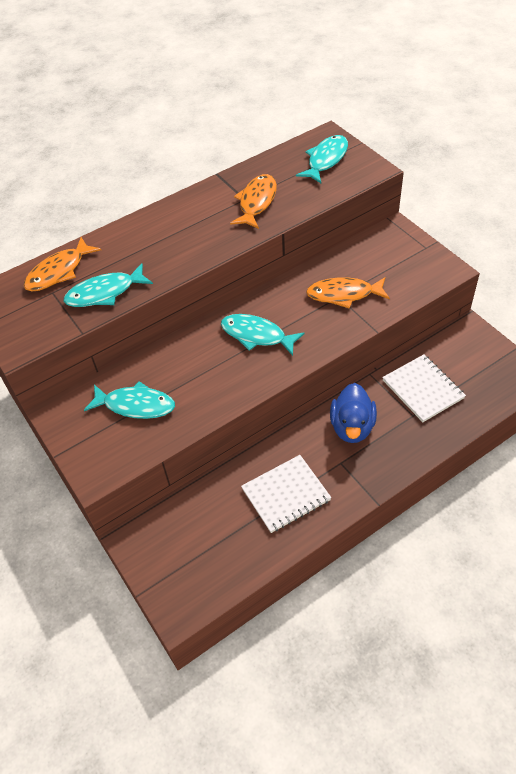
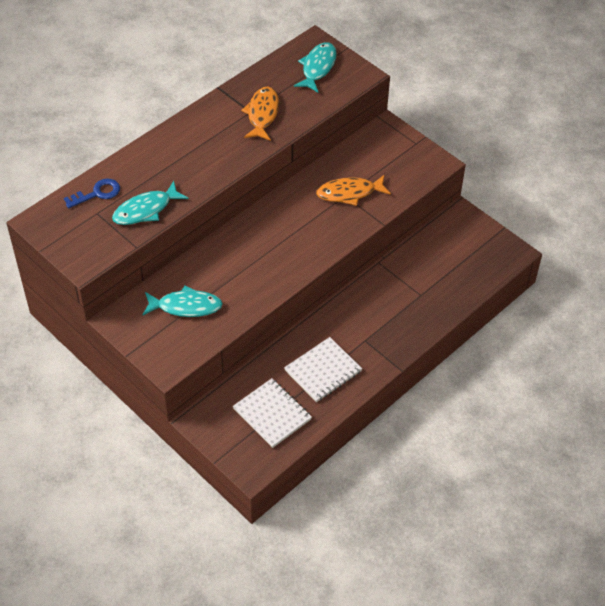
camera: 15 degrees left, 0 degrees up
(59, 271) = (97, 193): orange fish -> blue key
(257, 335) = (279, 236): turquoise fish -> none
(352, 427) = (370, 309): blue duck -> none
(423, 389) = (426, 271): white notebook -> white notebook (272, 414)

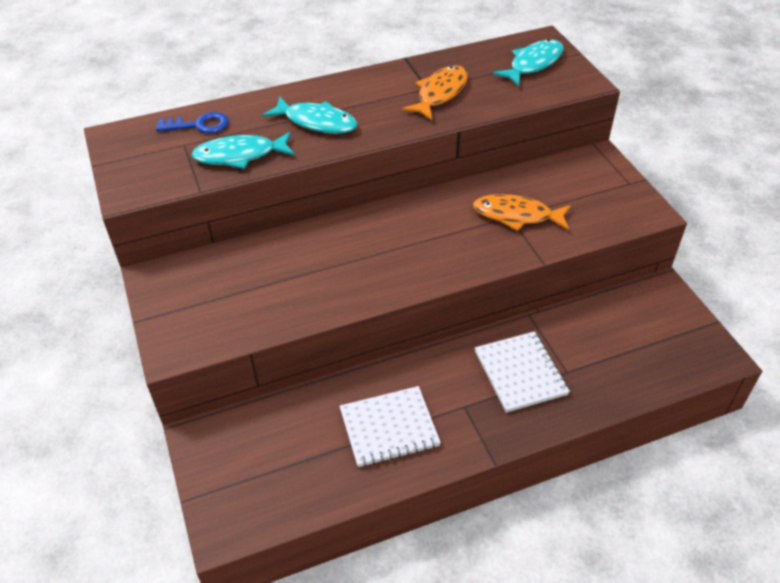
camera: 25 degrees right, 5 degrees down
(186, 306) = (242, 286): turquoise fish -> turquoise fish (316, 122)
(272, 414) = (292, 462): white notebook -> white notebook (520, 373)

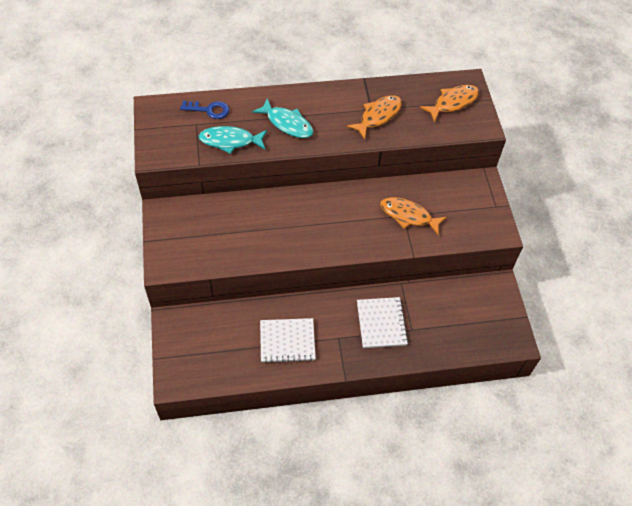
camera: 10 degrees right, 10 degrees up
(533, 64) = (453, 103): turquoise fish -> orange fish

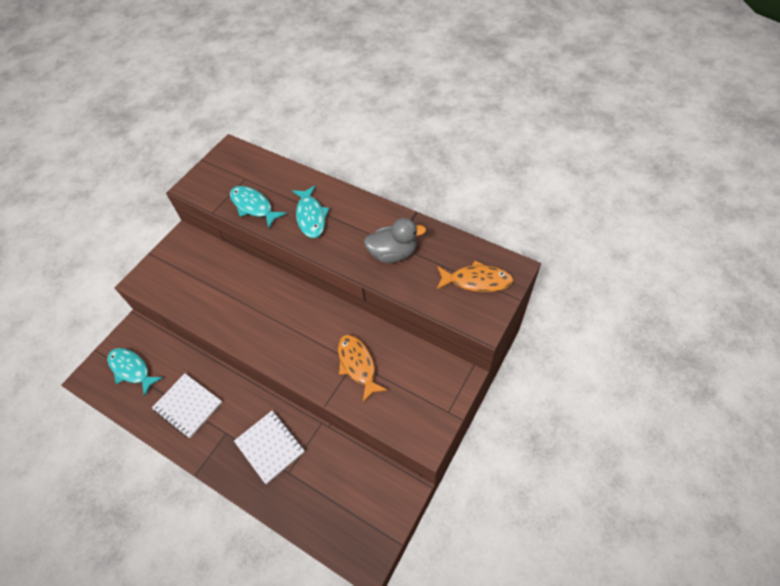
camera: 45 degrees right, 0 degrees up
(207, 349) = (132, 369): none -> turquoise fish
(209, 110) = (266, 172): blue key -> none
(378, 116) = (393, 253): orange fish -> grey duck
(381, 323) = (270, 447): white notebook -> white notebook turned 75 degrees counterclockwise

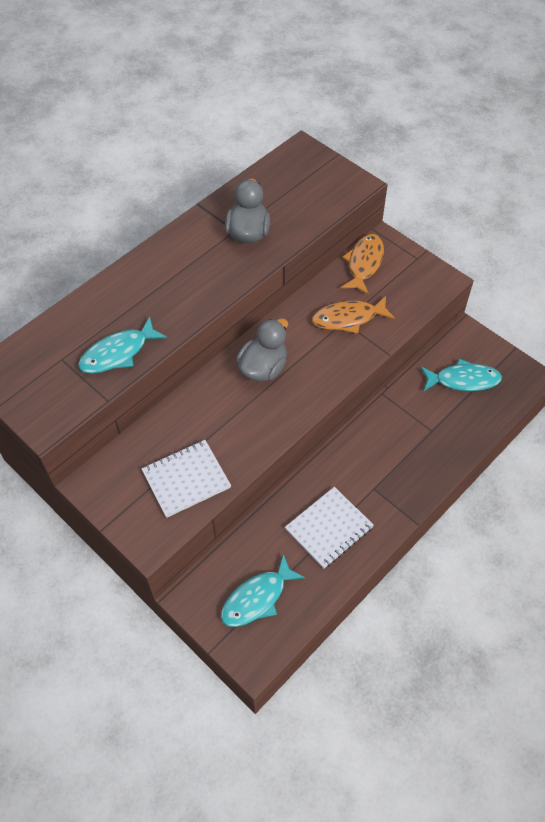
camera: 80 degrees left, 0 degrees up
(270, 447) = (399, 445): white notebook -> white notebook (186, 479)
(293, 313) = (263, 368): none -> grey duck
(311, 216) = (162, 297): turquoise fish -> turquoise fish (463, 380)
(476, 281) = (307, 177): orange fish -> orange fish (364, 263)

